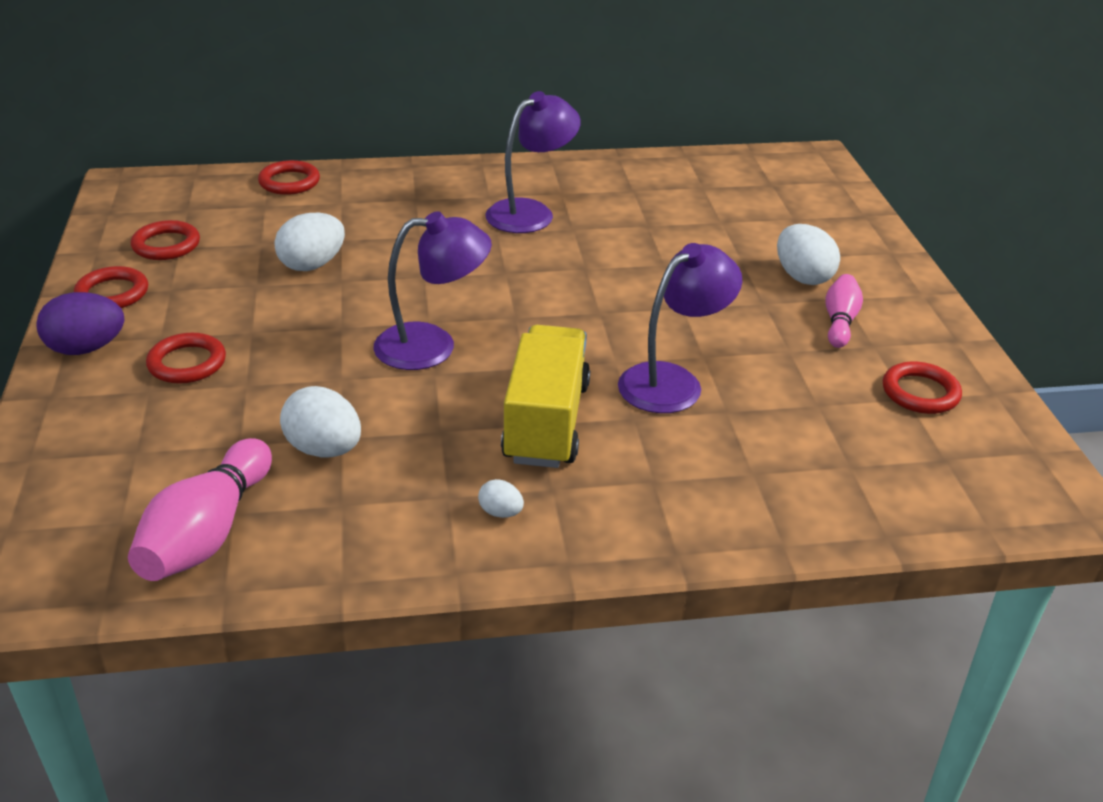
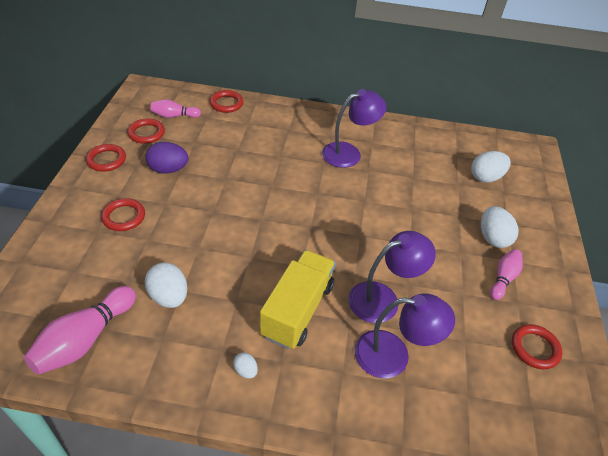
camera: 15 degrees right, 10 degrees up
(86, 348) = (78, 194): purple egg -> purple egg (168, 169)
(204, 213) = (174, 116): none -> pink bowling pin
(312, 265) = (215, 164): white egg -> white egg (485, 177)
(432, 345) = (256, 237): purple lamp -> purple lamp (393, 355)

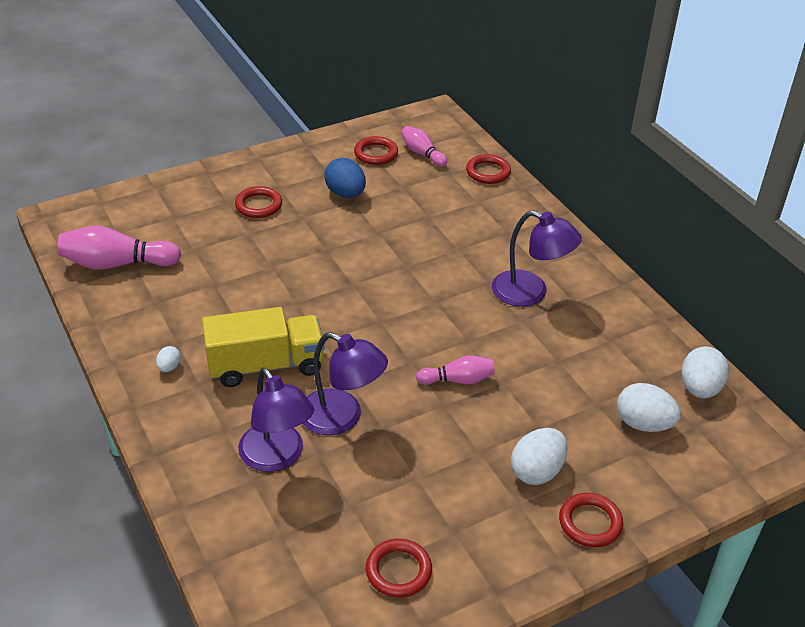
camera: 55 degrees right, 5 degrees down
(106, 160) = (313, 155): red ring -> red ring (590, 523)
(168, 169) = (345, 194): purple egg -> blue egg
(169, 296) = (201, 281): white egg -> white egg (699, 389)
(503, 278) = (478, 505): pink bowling pin -> pink bowling pin (458, 380)

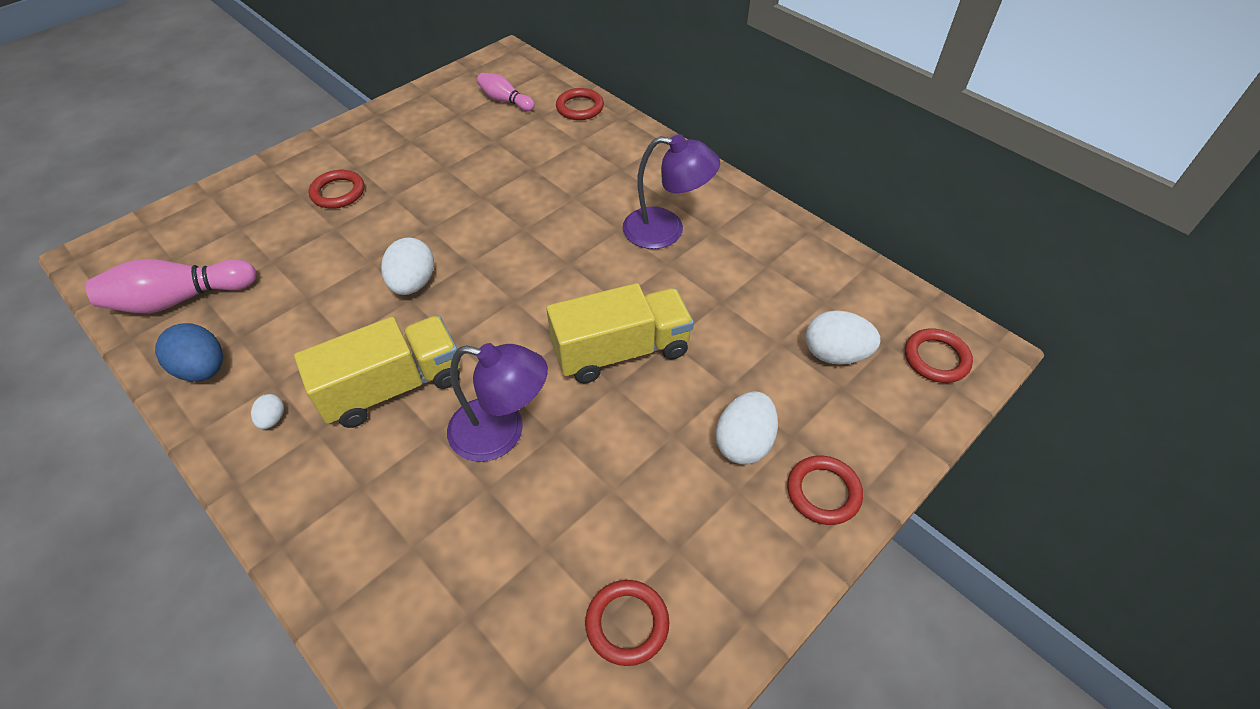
camera: 15 degrees left, 10 degrees up
(277, 457) = (436, 506): purple lamp -> none
(345, 194) = (434, 160): blue egg -> blue egg (203, 369)
(376, 153) = (455, 110): red ring -> red ring (936, 358)
(458, 380) = (621, 351): pink bowling pin -> yellow truck
(699, 389) = (876, 299): white egg -> white egg (413, 284)

